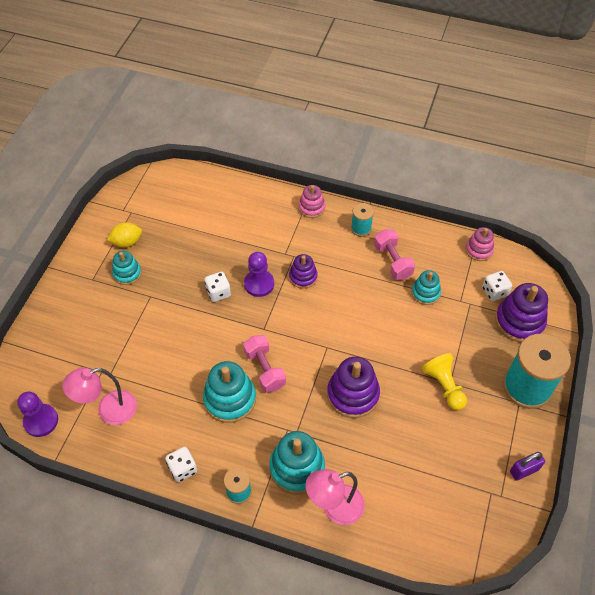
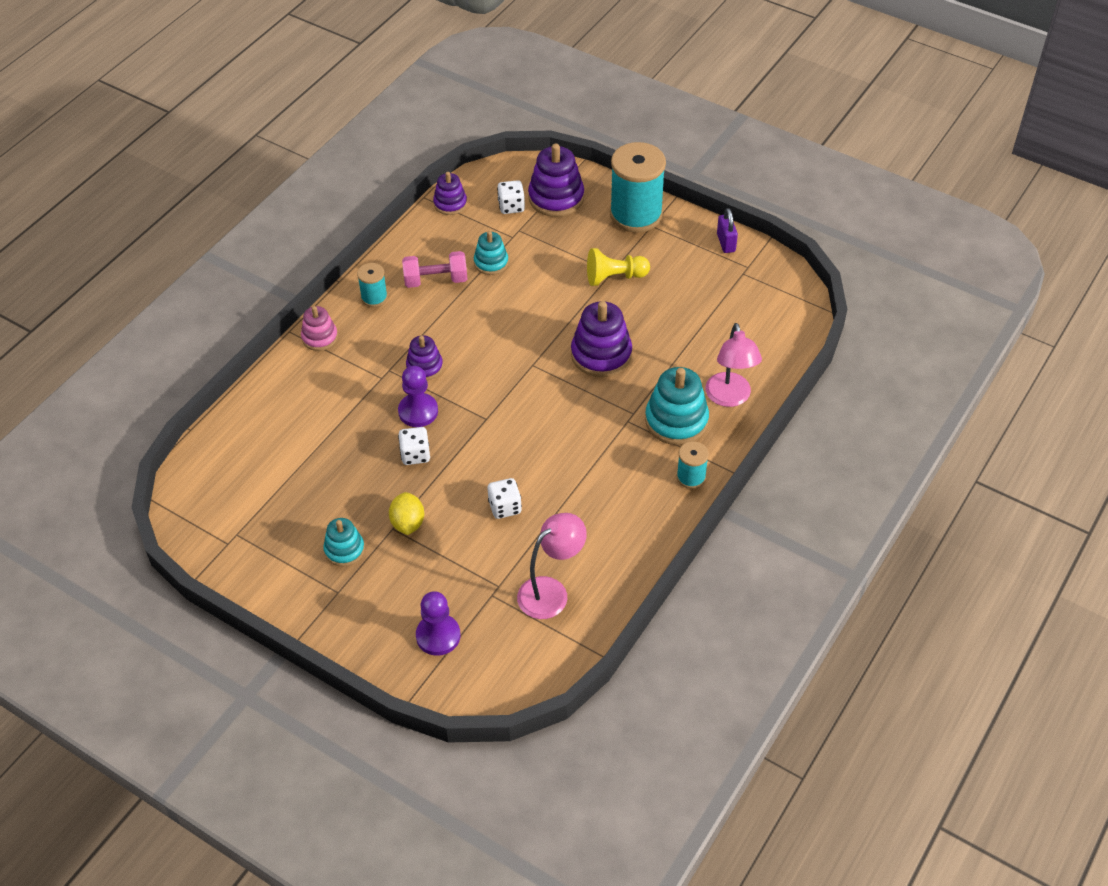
camera: 75 degrees left, 5 degrees down
(41, 421) = (544, 668): purple pawn -> purple pawn (438, 636)
(109, 410) = (551, 591): pink lamp -> pink lamp turned 120 degrees counterclockwise
(127, 242) = (289, 544): yellow lemon -> yellow lemon (408, 523)
(183, 469) = (650, 525): white dice -> white dice (505, 507)
(230, 399) = (572, 467): turquoise stacking toy -> none
(265, 369) = (543, 427): pink dumbbell -> none
(479, 250) = (450, 203): pink stacking toy -> purple stacking toy

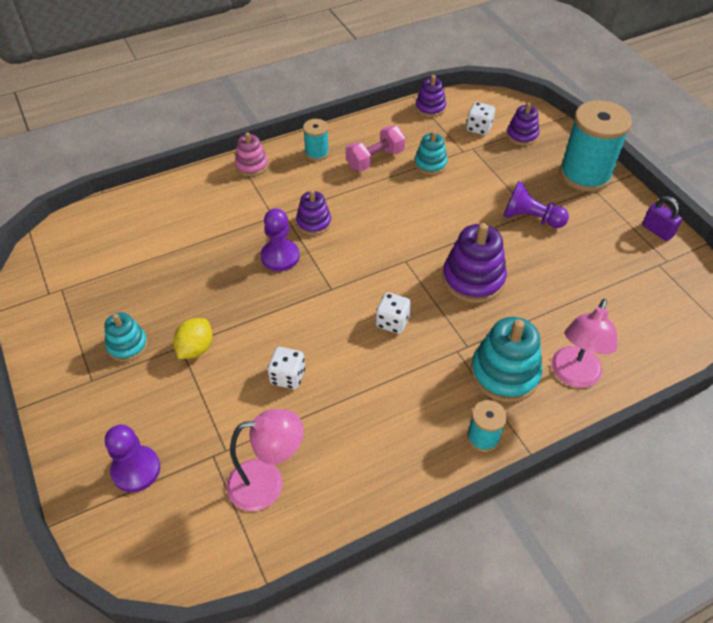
camera: 30 degrees right, 0 degrees up
(415, 455) = (249, 292): white dice -> white dice (392, 322)
(435, 280) = (375, 159): pink dumbbell -> pink dumbbell turned 60 degrees counterclockwise
(556, 198) = (522, 135): purple stacking toy -> purple stacking toy, size x0.60
(614, 277) = (530, 218): yellow pawn -> purple pawn
(726, 243) = (657, 231): purple padlock -> purple padlock turned 60 degrees counterclockwise

